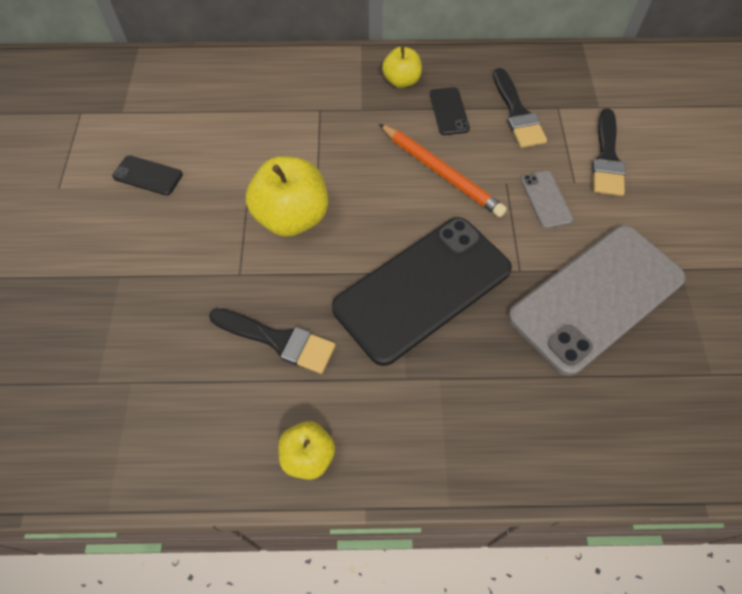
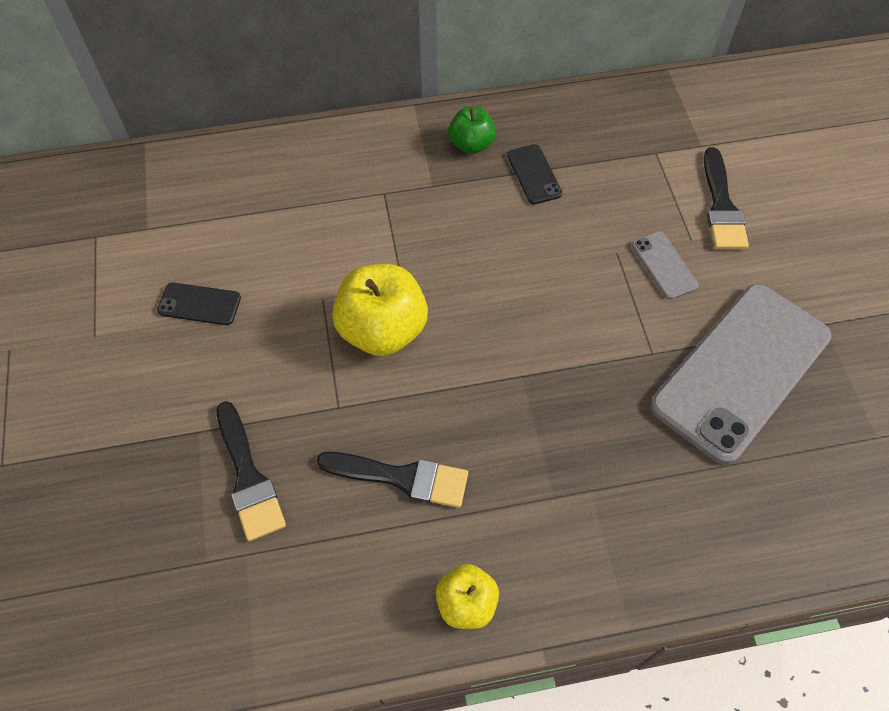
camera: 10 degrees left, 0 degrees up
(401, 81) = (471, 144): yellow apple -> green apple
(422, 289) = (550, 391): black phone -> none
(441, 172) = (541, 250): orange pencil -> none
(517, 113) = (612, 166): black brush -> black brush (248, 477)

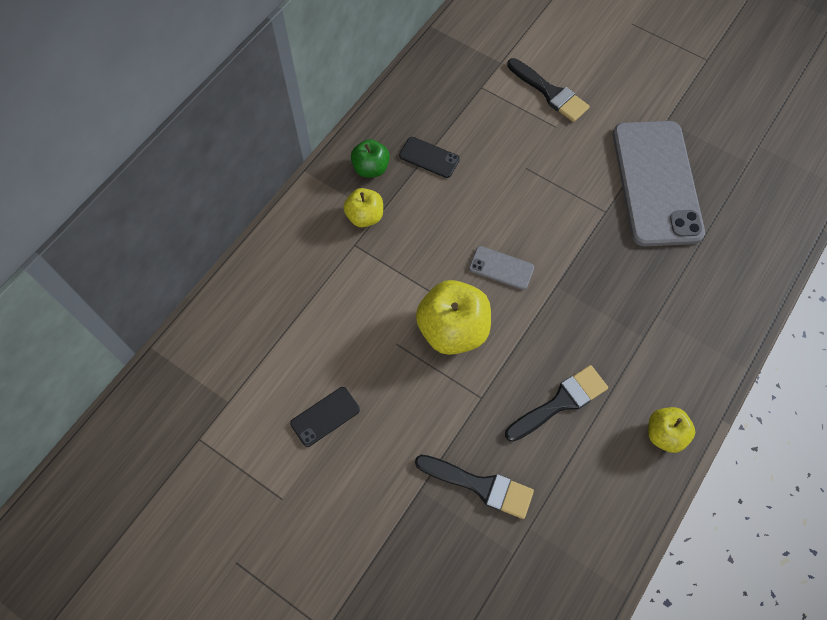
camera: 45 degrees left, 5 degrees up
(419, 178) = (365, 216): none -> yellow apple
(664, 265) = (558, 154): grey phone -> grey phone (501, 268)

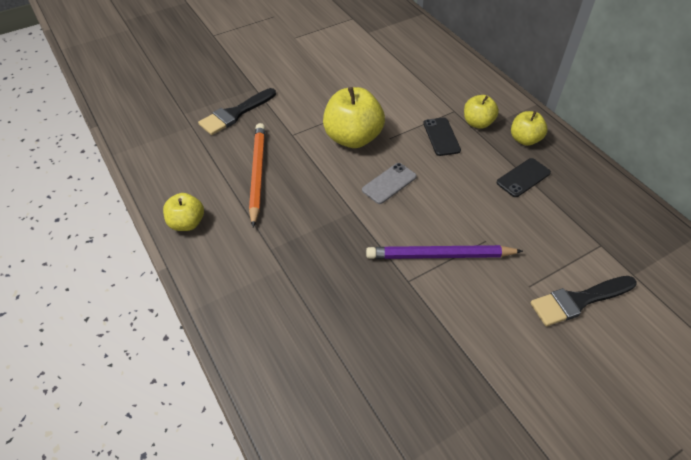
camera: 115 degrees right, 15 degrees down
(325, 416) = (331, 64): black phone -> black phone (441, 137)
(371, 168) = (524, 139): green apple -> yellow apple
(560, 402) = (257, 174): black brush -> orange pencil
(564, 197) = (439, 255): none -> purple pencil
(656, 183) = (422, 343): grey phone -> none

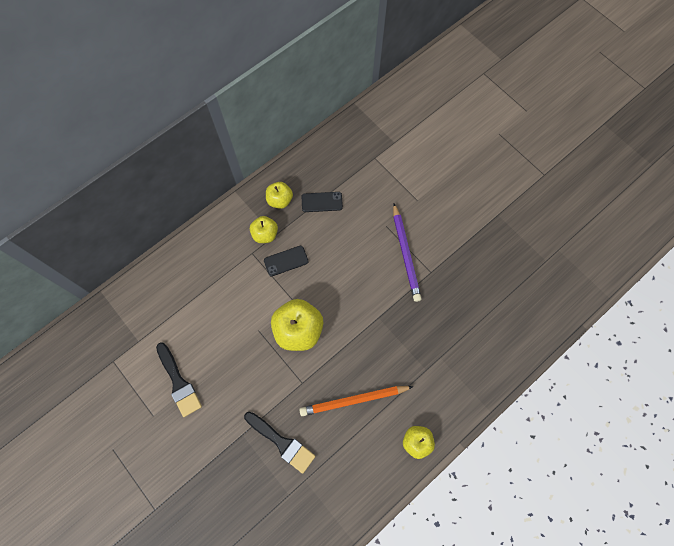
camera: 100 degrees left, 20 degrees up
(389, 183) = (345, 295): grey phone -> none
(523, 178) = (322, 202): black phone -> black phone turned 45 degrees counterclockwise
(578, 301) = (421, 173): black brush -> black brush (179, 382)

